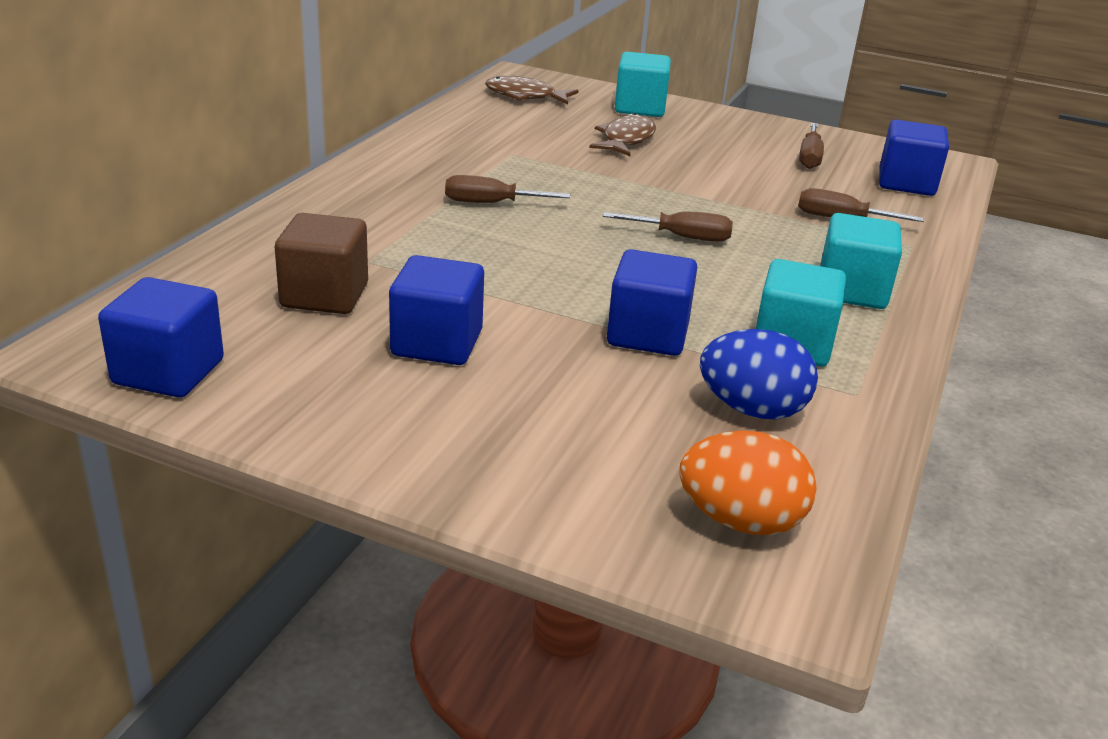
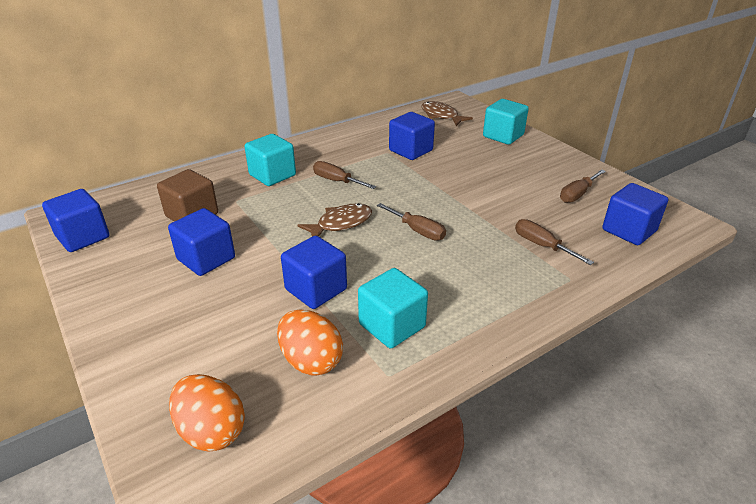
camera: 35 degrees right, 5 degrees up
(542, 146) = (411, 150): none -> blue cube
(626, 140) = (466, 156): brown fish -> brown fish (340, 223)
(752, 409) = (311, 361): blue egg -> orange egg
(851, 291) = (481, 300): turquoise cube -> turquoise cube (272, 175)

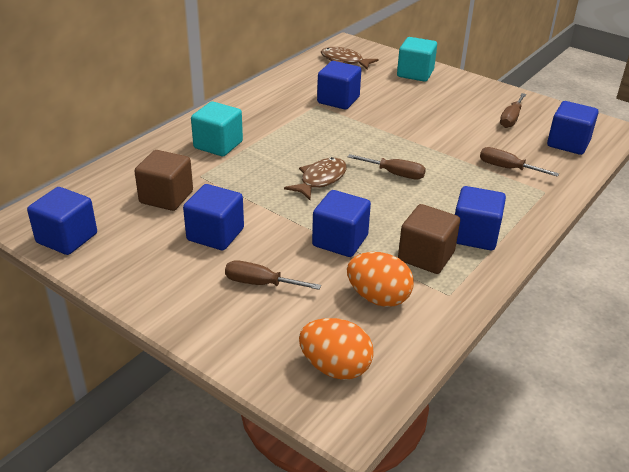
camera: 20 degrees left, 0 degrees up
(337, 181) = (287, 141): brown screwdriver -> brown screwdriver (260, 283)
(392, 325) = (426, 256): turquoise cube -> brown cube
(460, 313) = (474, 235): none -> blue cube

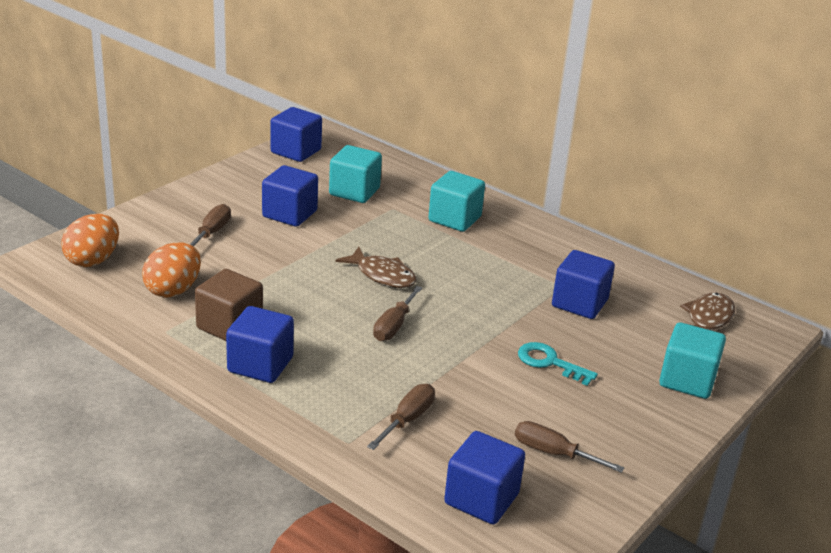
camera: 90 degrees right, 5 degrees down
(166, 197) = (354, 192): brown cube -> turquoise cube
(340, 241) = (267, 278): blue cube -> none
(416, 115) = (549, 362): none -> turquoise key

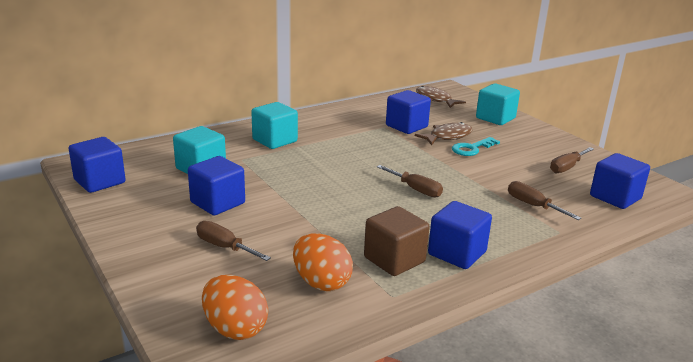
camera: 70 degrees left, 5 degrees down
(382, 275) = (342, 181): brown fish -> brown fish (447, 136)

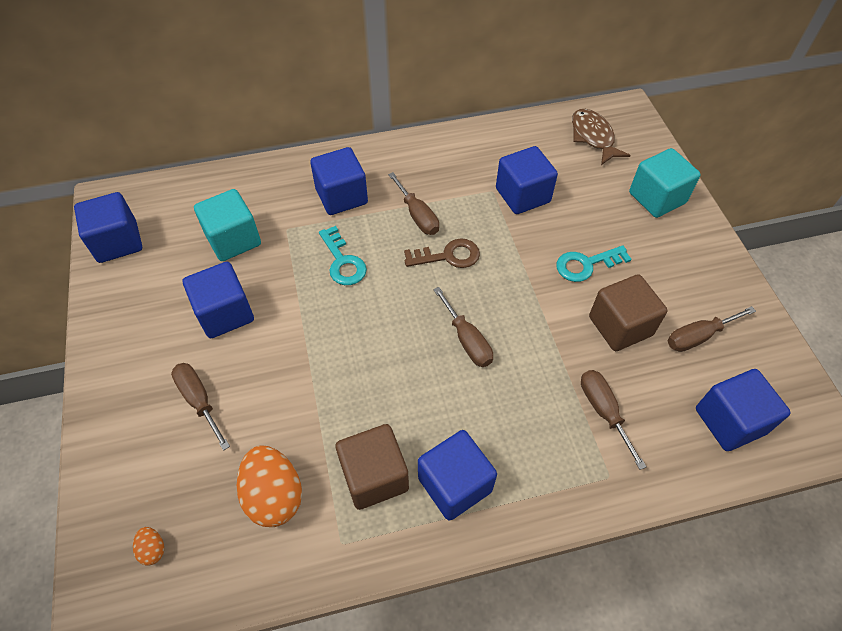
camera: 20 degrees right, 30 degrees up
(235, 329) = (153, 549): orange egg -> orange egg, size x0.45
(275, 140) = (341, 196): turquoise cube -> blue cube
(297, 168) = (343, 262): none -> turquoise key
(338, 142) = (417, 215): none -> brown screwdriver
(374, 156) = (448, 256): none -> brown key
(447, 136) = (566, 230): brown fish -> none
(514, 170) = (620, 326): none -> brown cube

